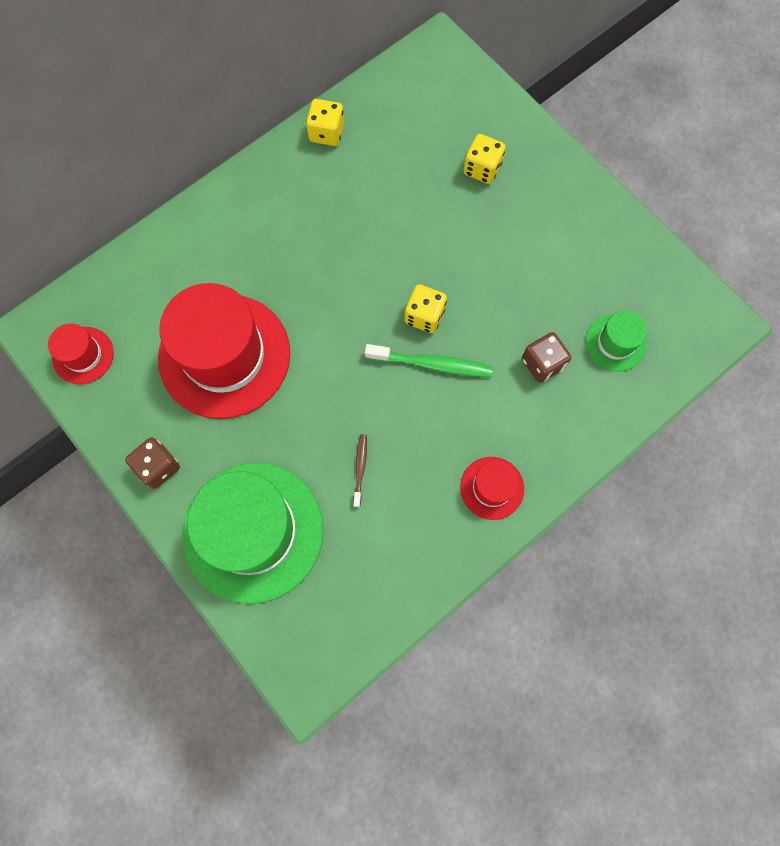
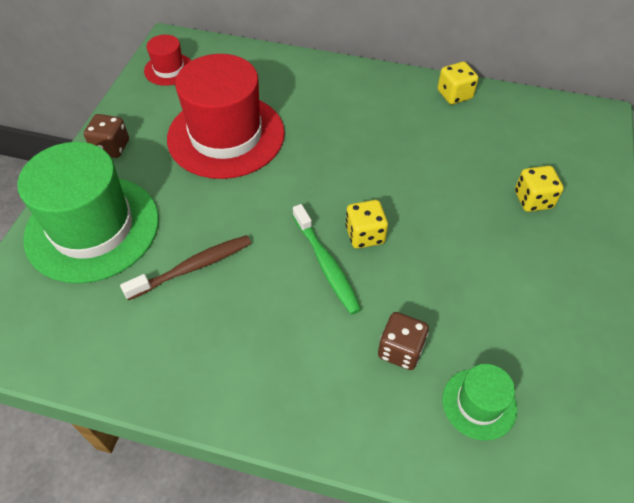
camera: 55 degrees right, 20 degrees down
(360, 468) = (193, 267): brown toothbrush -> brown toothbrush, size x1.79
(492, 488) = (244, 379): red hat -> none

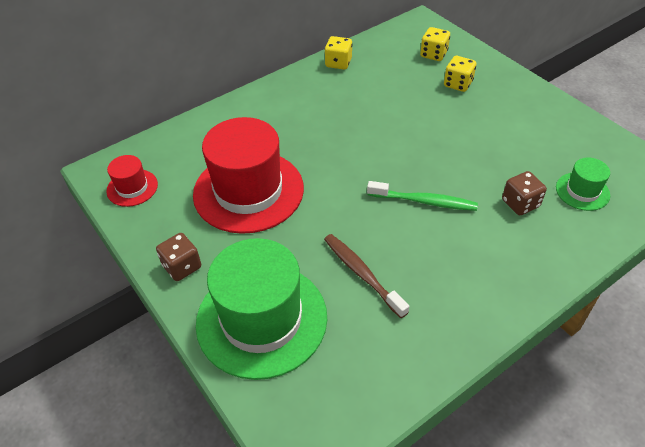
camera: 50 degrees left, 5 degrees down
(193, 267) = (362, 274): brown toothbrush -> brown toothbrush turned 45 degrees counterclockwise
(365, 235) = (416, 170): yellow dice -> yellow dice (433, 54)

